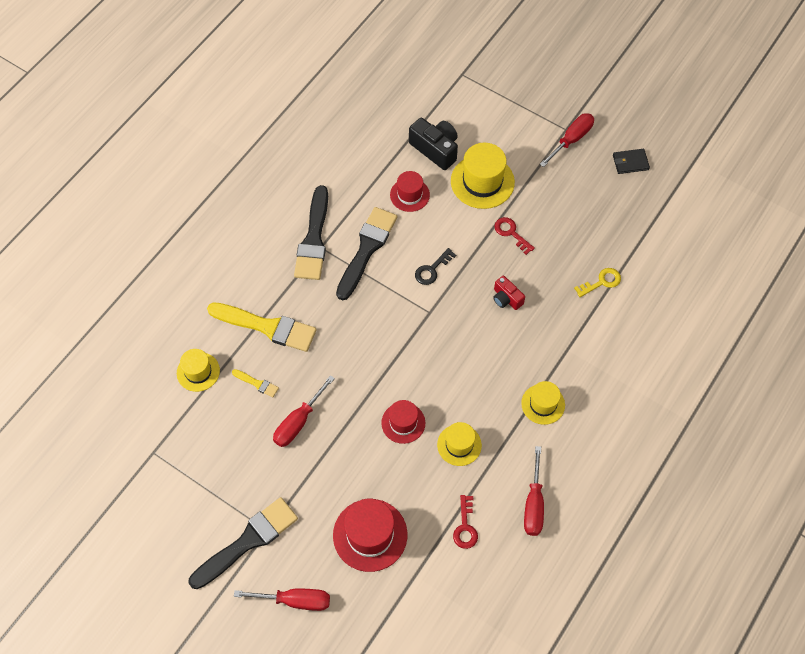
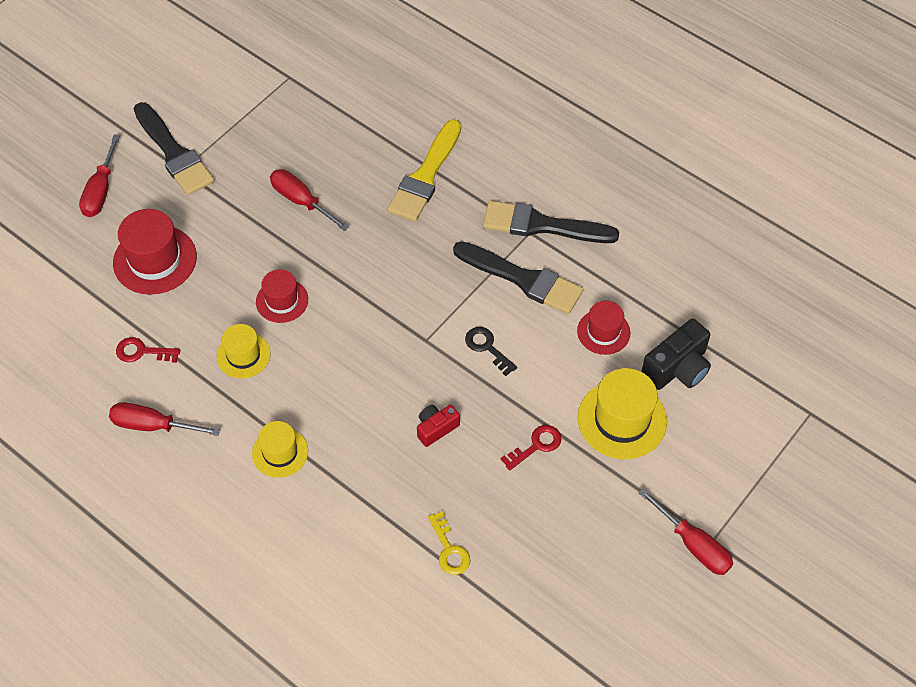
camera: 95 degrees right, 5 degrees down
(198, 372) = (377, 114): yellow hat -> none
(257, 383) = (354, 165): yellow brush -> none
(630, 162) = (651, 622): black wallet -> none

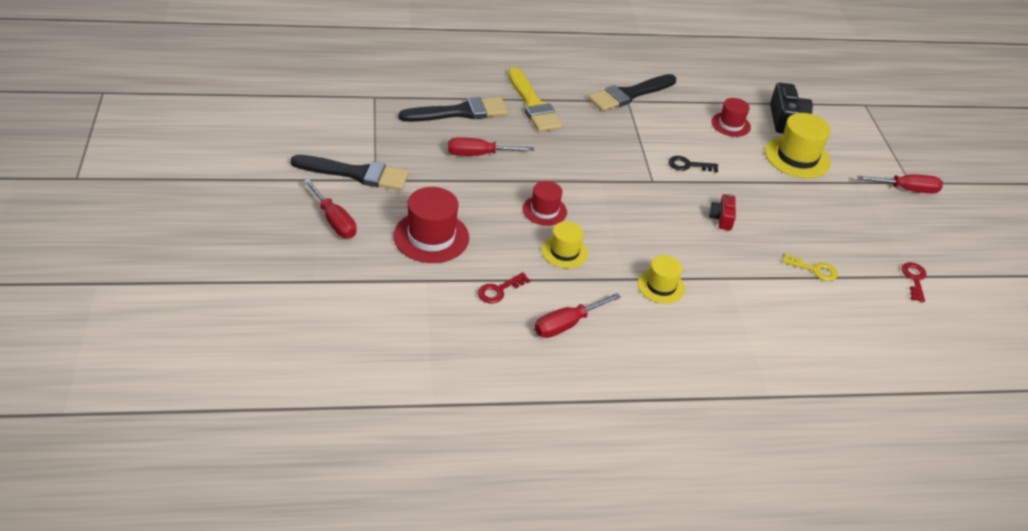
camera: 50 degrees left, 15 degrees down
(523, 279) = (657, 124): black brush -> black brush (459, 112)
(536, 446) = (779, 194): red key -> red key (914, 279)

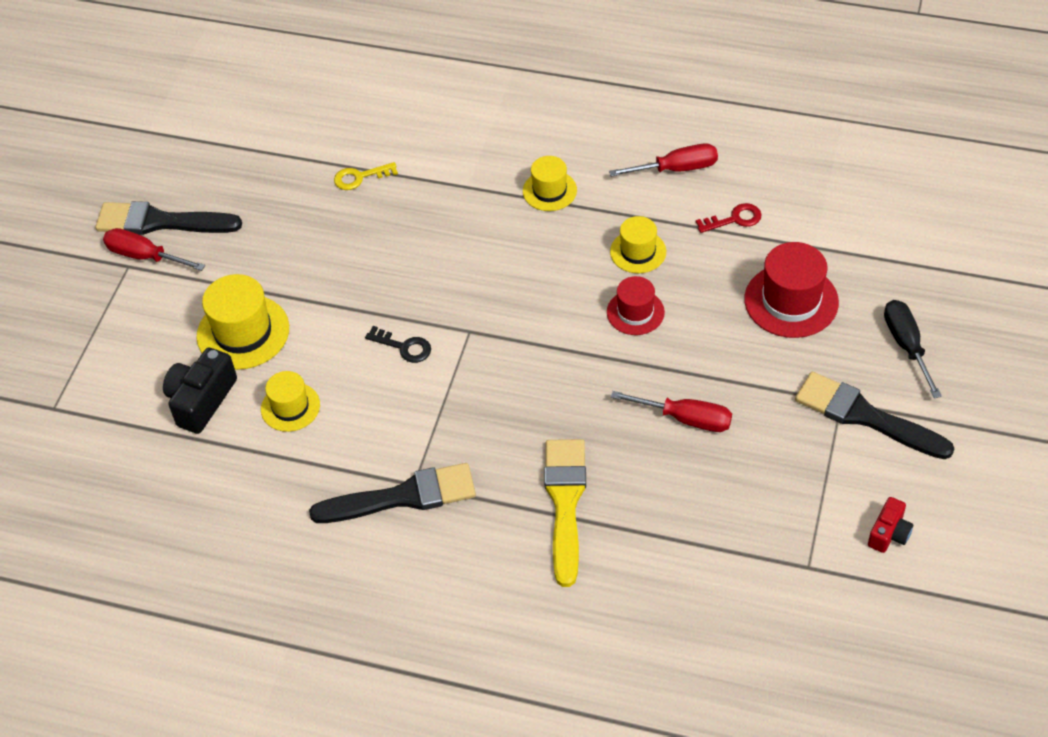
camera: 150 degrees left, 10 degrees up
(334, 221) = (906, 345): red screwdriver -> black screwdriver
(459, 112) = (684, 507): black brush -> black brush (160, 222)
(721, 218) = (418, 260): red camera -> red camera (889, 533)
(730, 124) = (290, 407): red hat -> yellow hat
(814, 269) = (360, 177): yellow key -> yellow key turned 60 degrees counterclockwise
(914, 279) = (257, 146): red key -> none

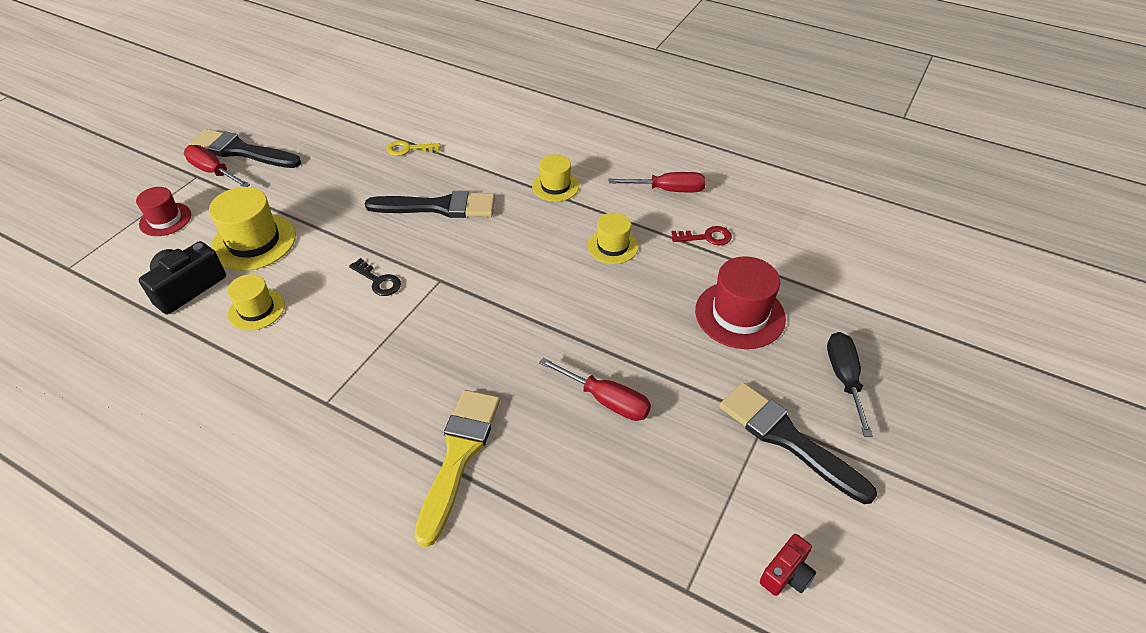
camera: 10 degrees right, 5 degrees down
(403, 497) = (310, 413): black brush -> black brush (439, 207)
(635, 312) = (592, 295): red hat -> red hat (165, 219)

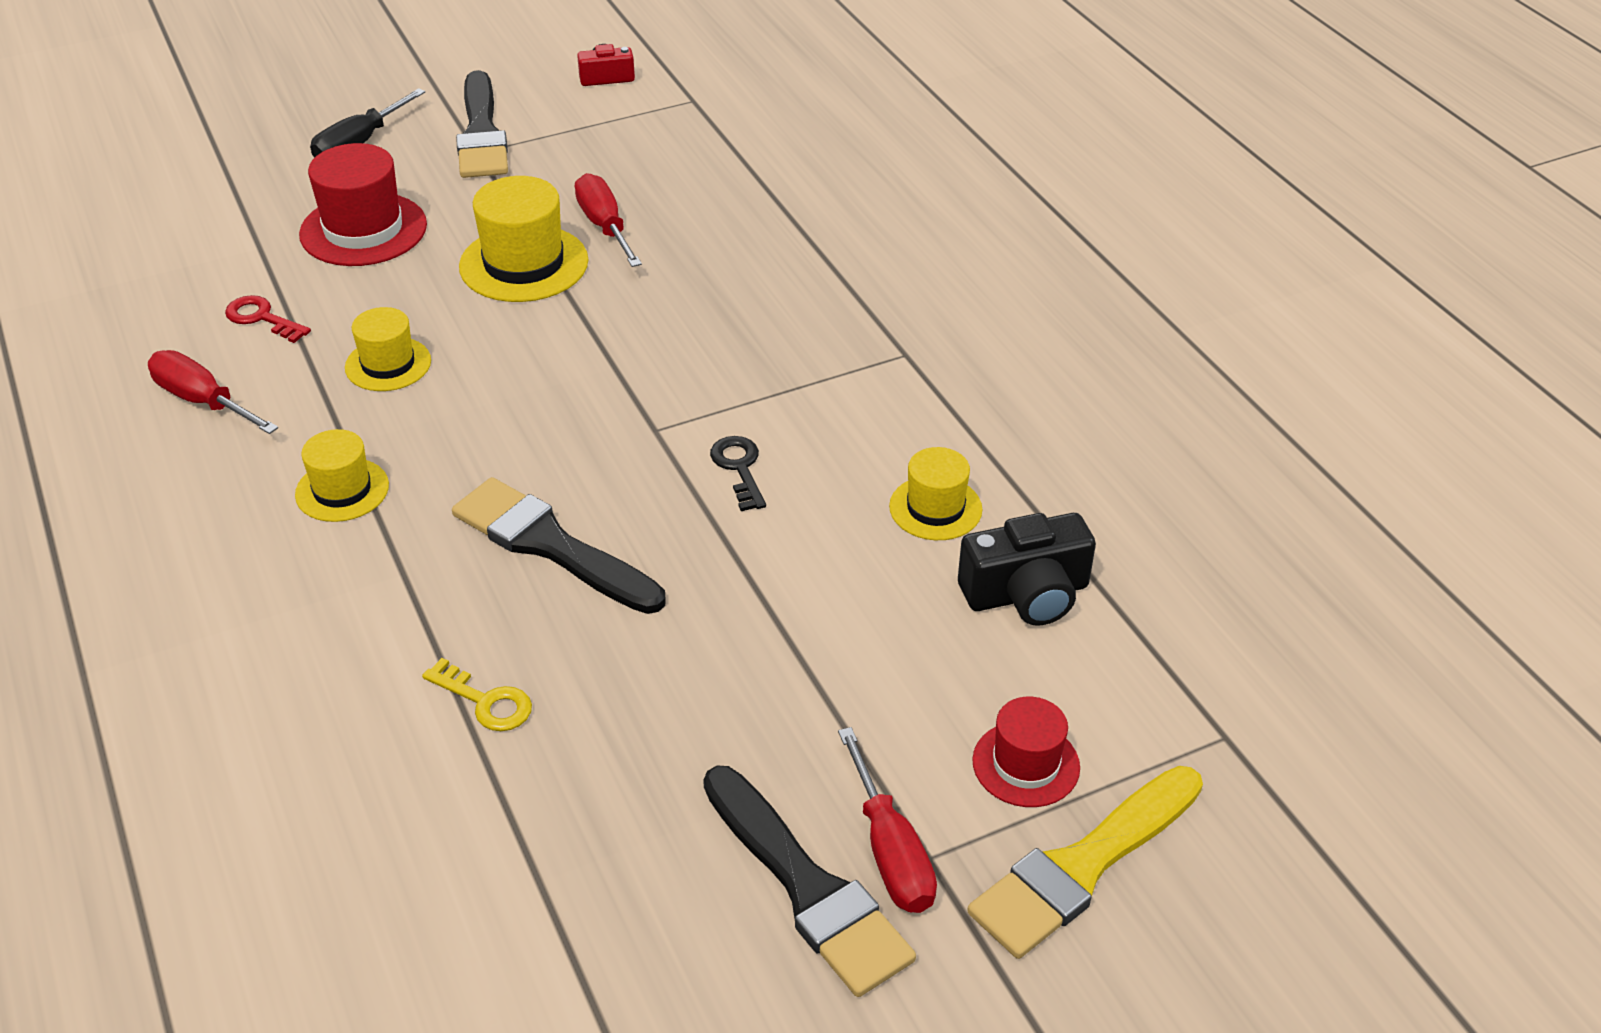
camera: 145 degrees left, 5 degrees down
(254, 242) = (887, 630): yellow hat -> yellow hat (524, 264)
(459, 456) = (797, 249): yellow brush -> yellow brush (1082, 866)

